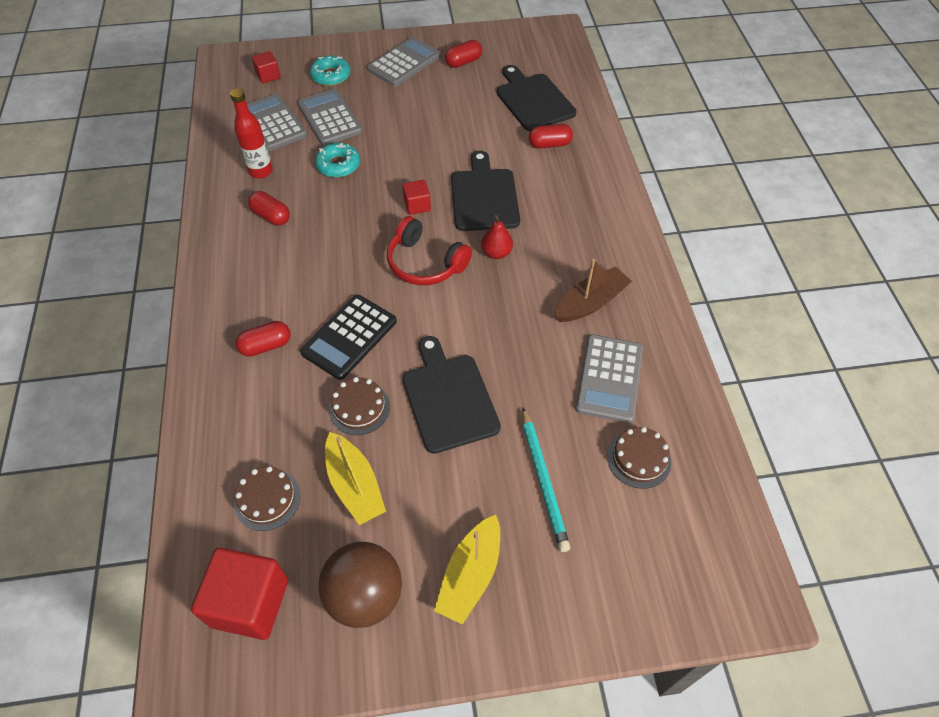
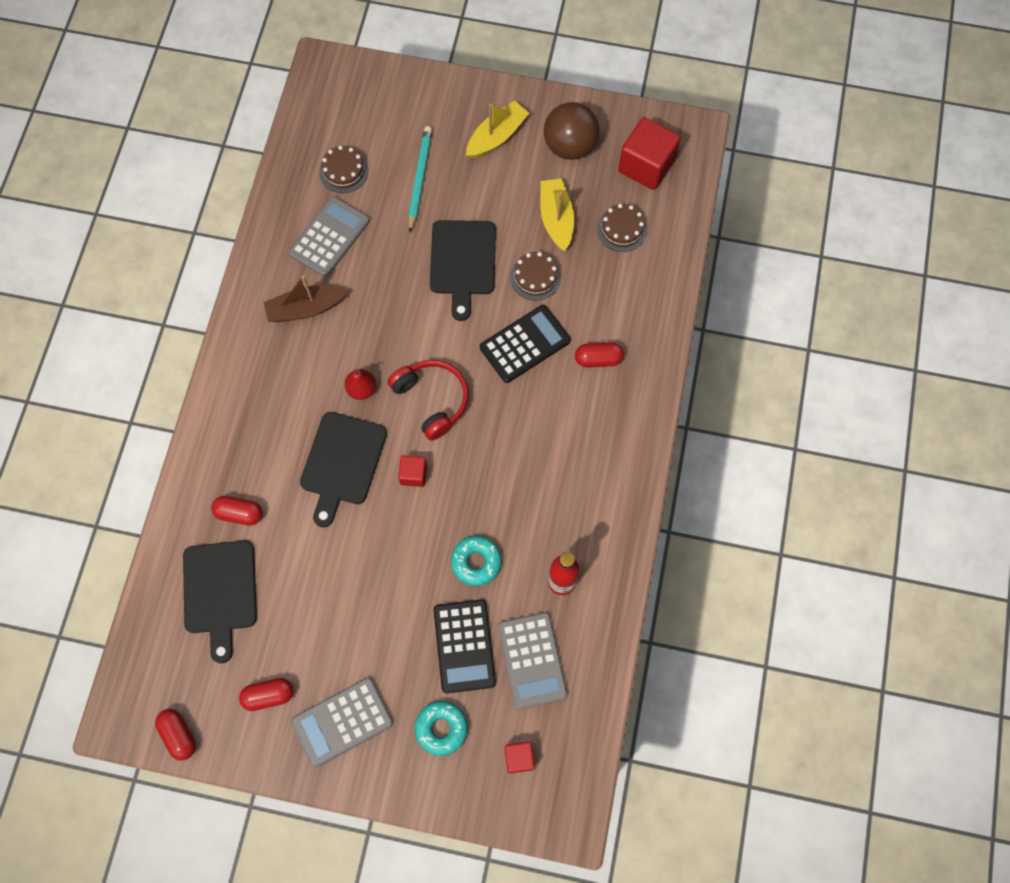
camera: 160 degrees left, 15 degrees up
(271, 216) = (563, 511): red capsule -> red capsule (179, 735)
(330, 118) = (464, 646): grey calculator -> black calculator

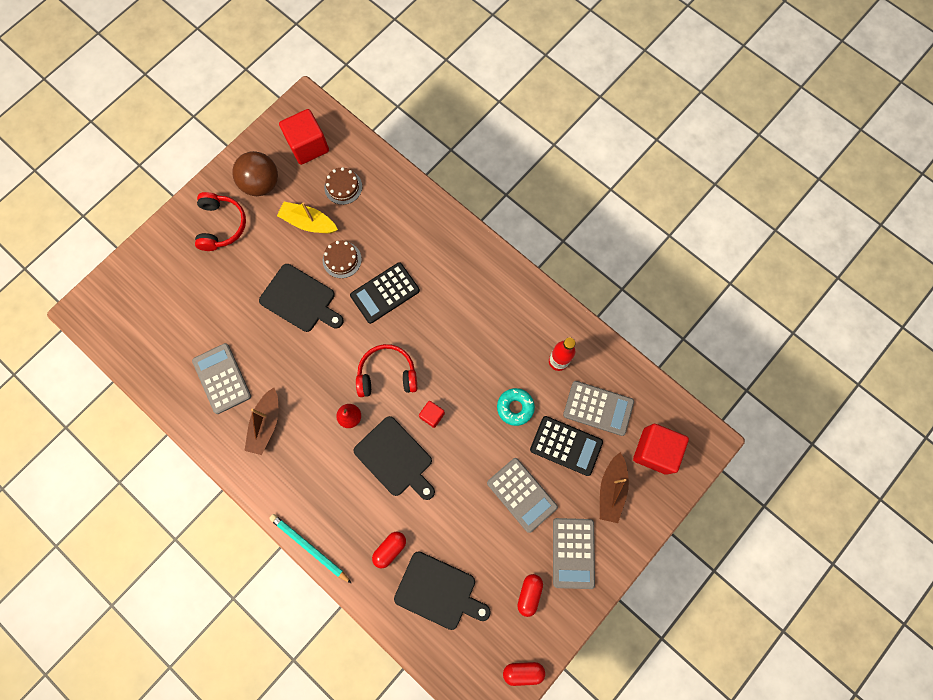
camera: 60 degrees left, 5 degrees up
(344, 171) = (177, 341): brown cake -> none
(378, 625) = (522, 494): none -> grey calculator
(419, 179) = (218, 293): turquoise pencil -> turquoise pencil (309, 547)
(441, 728) = (611, 489): turquoise donut -> brown boat
(497, 136) = (221, 225): yellow boat -> red headphones
(519, 758) = (655, 451): red cube -> red cube, size x1.95
(525, 344) = (385, 293): black calculator -> black calculator turned 120 degrees counterclockwise
(598, 359) = (424, 254): red capsule -> none

